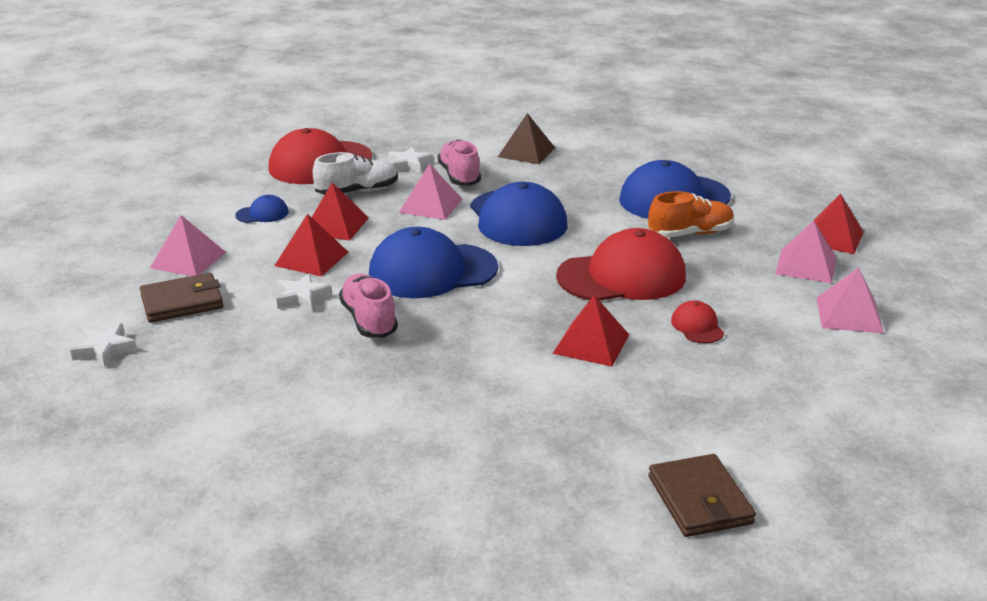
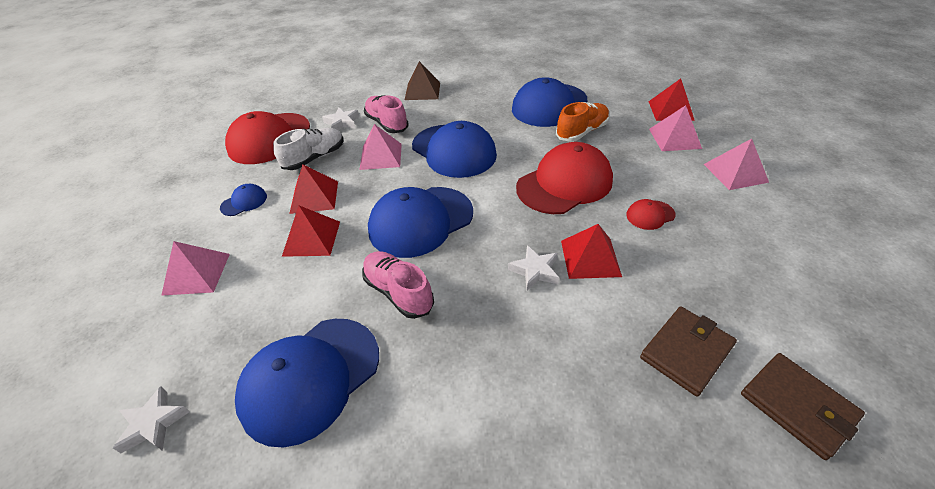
camera: 20 degrees left, 15 degrees up
(182, 302) = (212, 328): brown wallet -> brown wallet (686, 352)
(248, 357) = (310, 378): none -> blue cap
(302, 297) = (325, 285): white star -> white star (535, 271)
(697, 326) = (650, 215): red cap -> red cap turned 75 degrees counterclockwise

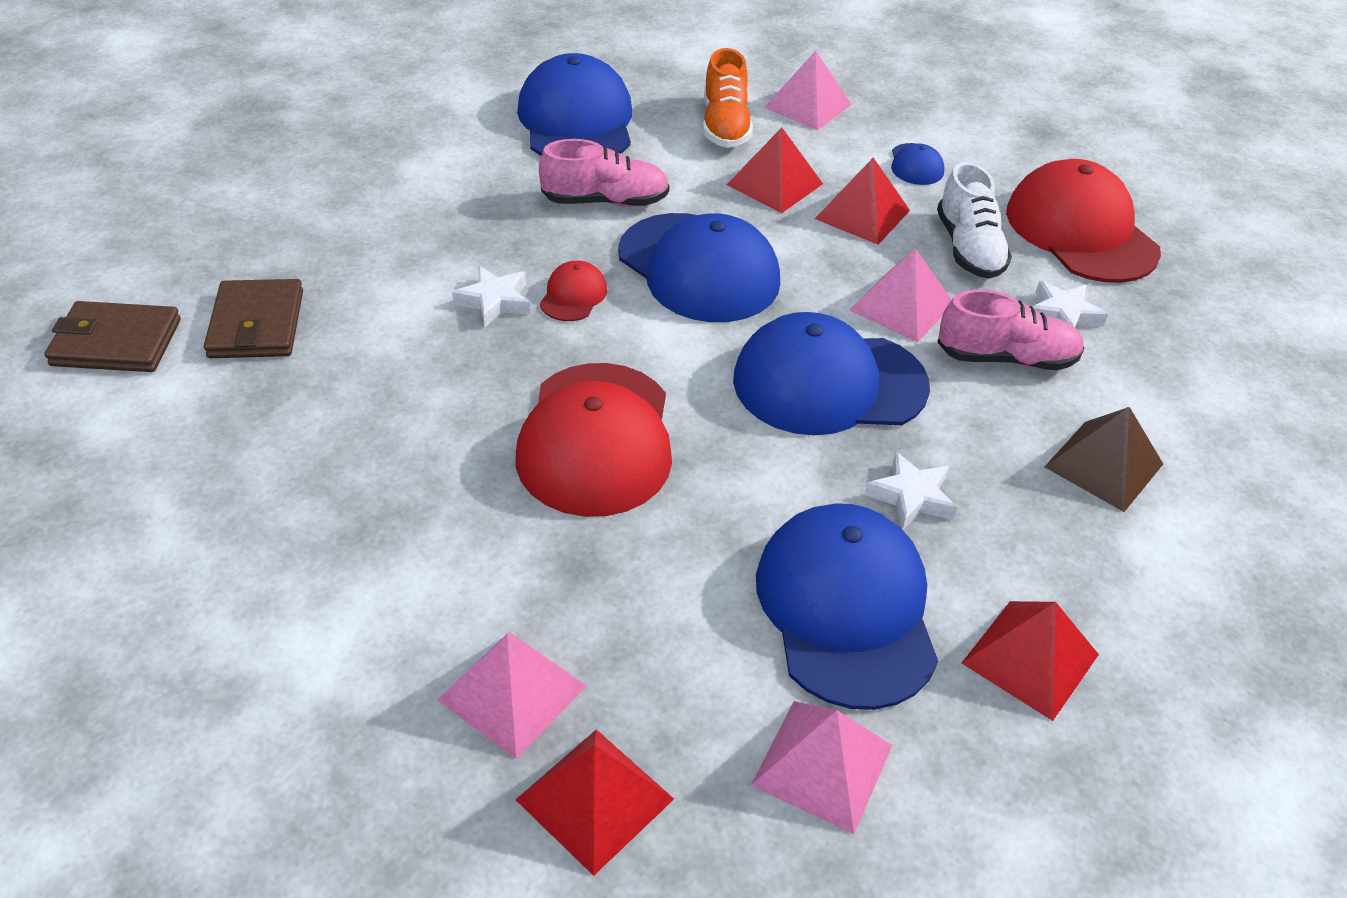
camera: 125 degrees right, 0 degrees up
(153, 424) = (638, 51): white star -> white star (911, 496)
(420, 221) = (698, 268): blue cap -> blue cap turned 135 degrees clockwise
(581, 132) = (698, 575): orange shoe -> orange shoe (725, 126)
(590, 258) = (446, 354): red pyramid -> red pyramid (1030, 658)
(650, 215) = (420, 469): red cap -> red cap (573, 295)
(735, 173) = (333, 669): pink pyramid -> pink pyramid (822, 765)

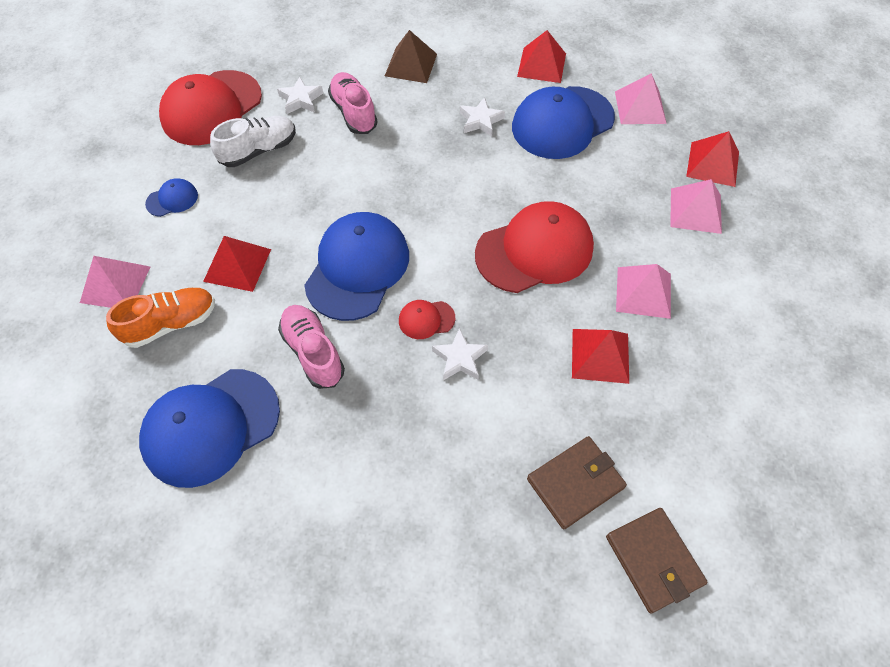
camera: 115 degrees left, 15 degrees up
(829, 383) = (422, 173): blue cap -> none
(862, 214) = (249, 208): red pyramid -> red pyramid (600, 355)
(902, 306) = (335, 164): pink pyramid -> pink pyramid (643, 292)

